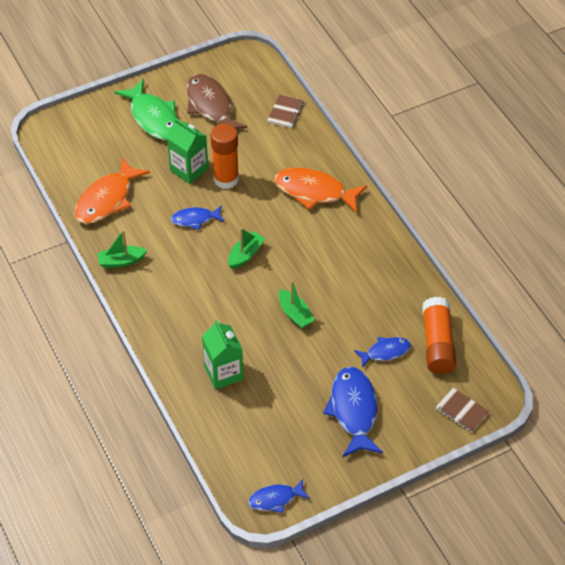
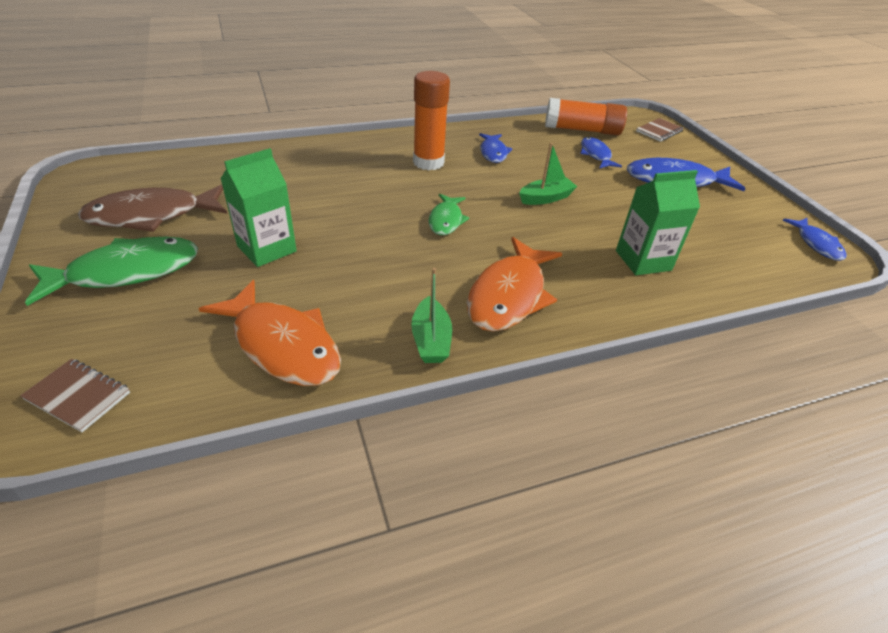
camera: 85 degrees left, 10 degrees down
(195, 219) = (368, 254): blue fish -> blue fish (493, 153)
(226, 179) = (305, 219): orange glue stick -> orange glue stick (428, 162)
(245, 254) = (446, 220): green boat -> green fish
(285, 112) = (215, 163): brown notebook -> brown notebook (78, 396)
(314, 192) = (360, 162): orange fish -> orange fish (509, 295)

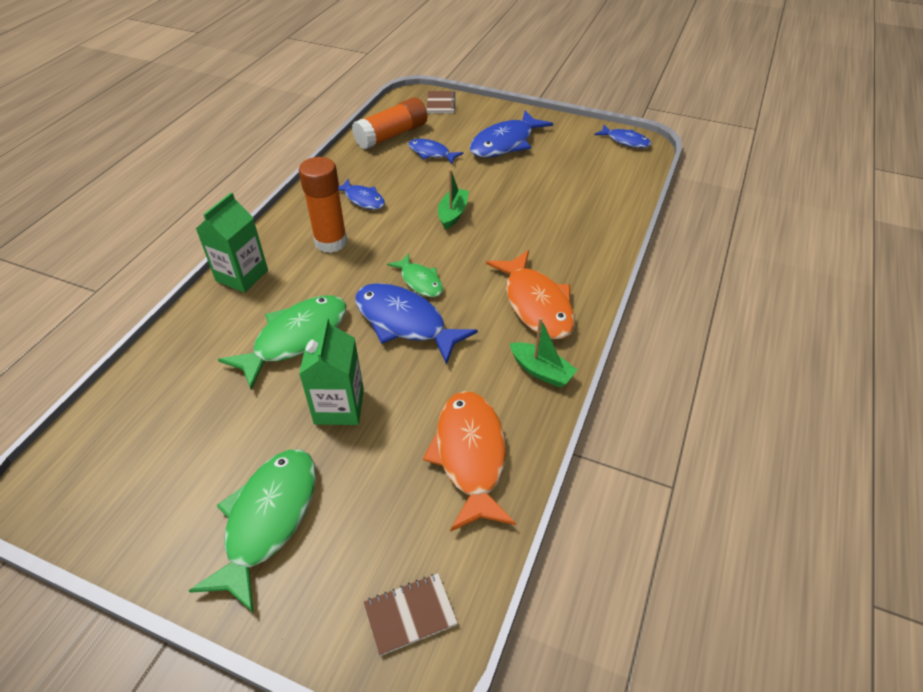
camera: 45 degrees left, 5 degrees up
(152, 216) = (193, 465): brown fish -> none
(282, 345) = (470, 455): orange fish -> orange fish turned 90 degrees counterclockwise
(313, 196) = (295, 338): none -> green fish
(391, 235) = (405, 322): none -> blue fish
(643, 260) = (566, 220): green carton -> green carton (242, 275)

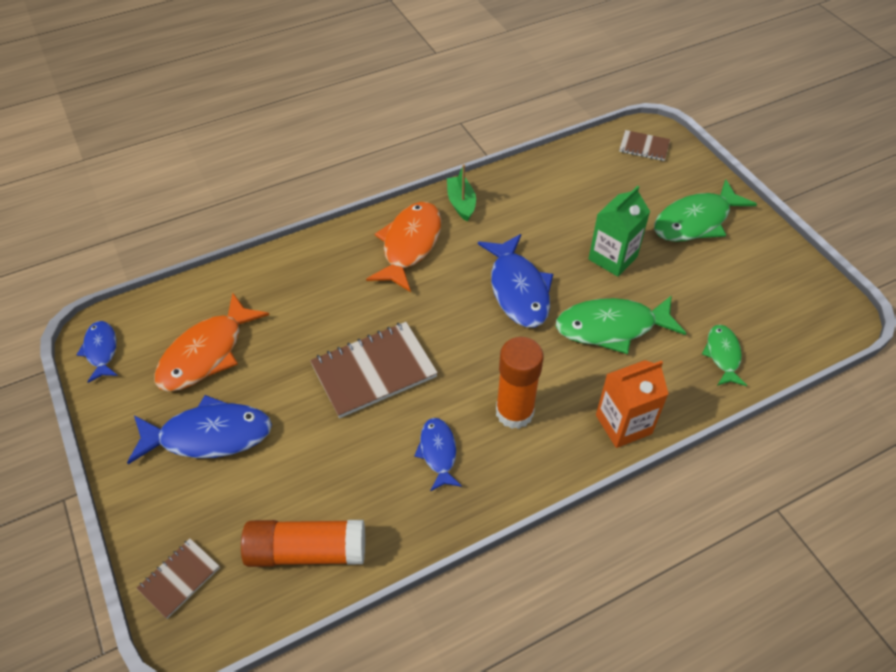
camera: 140 degrees left, 5 degrees up
(242, 275) = (623, 424): green carton -> orange carton
(420, 281) = (473, 317): green fish -> green fish (722, 355)
(431, 153) = (299, 478): blue fish -> none
(453, 214) = (374, 371): green boat -> brown notebook
(470, 455) = (554, 187): orange fish -> orange fish (206, 353)

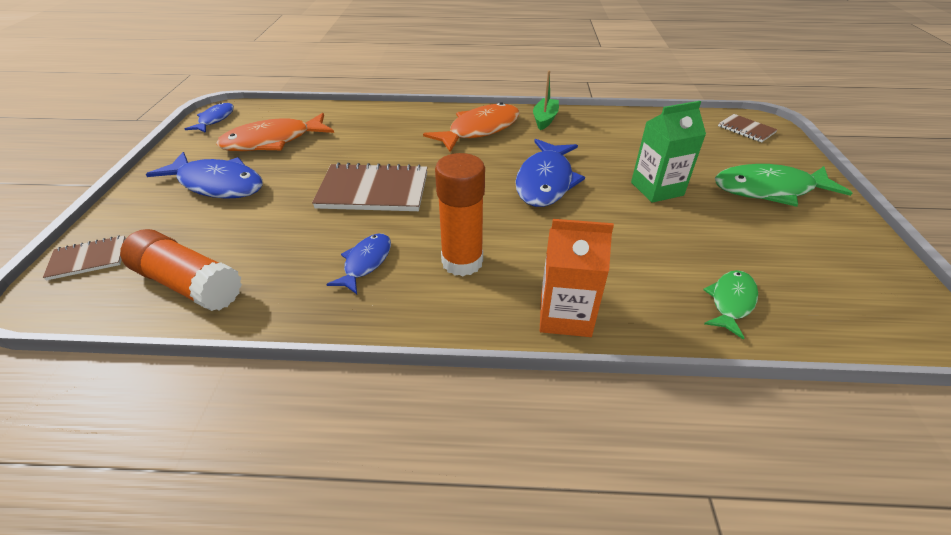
camera: 30 degrees right, 10 degrees down
(611, 327) = (615, 236): green fish -> none

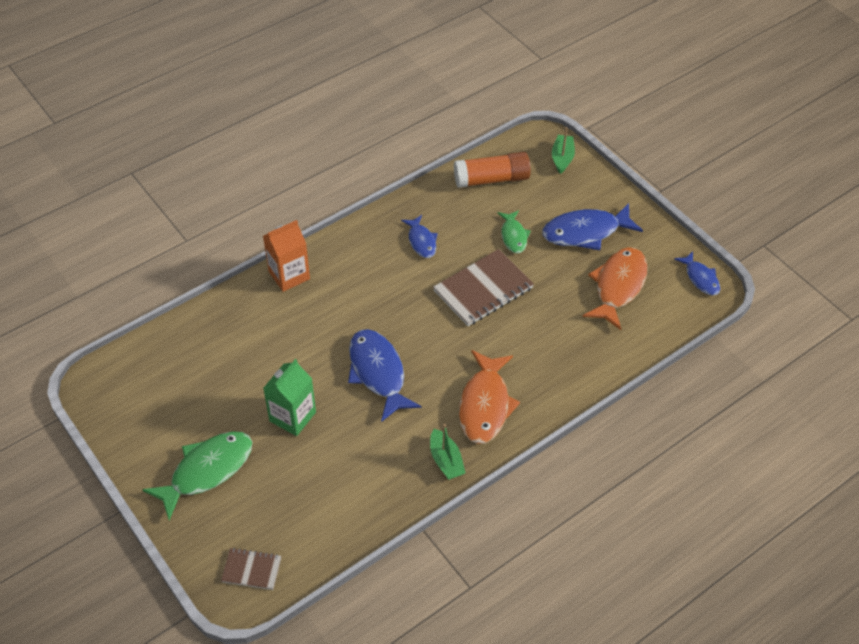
camera: 140 degrees right, 10 degrees up
(88, 259) = (562, 158): brown notebook -> green boat
(462, 262) = (370, 273): orange glue stick -> none
(731, 302) = (205, 337): green fish -> green fish (513, 236)

